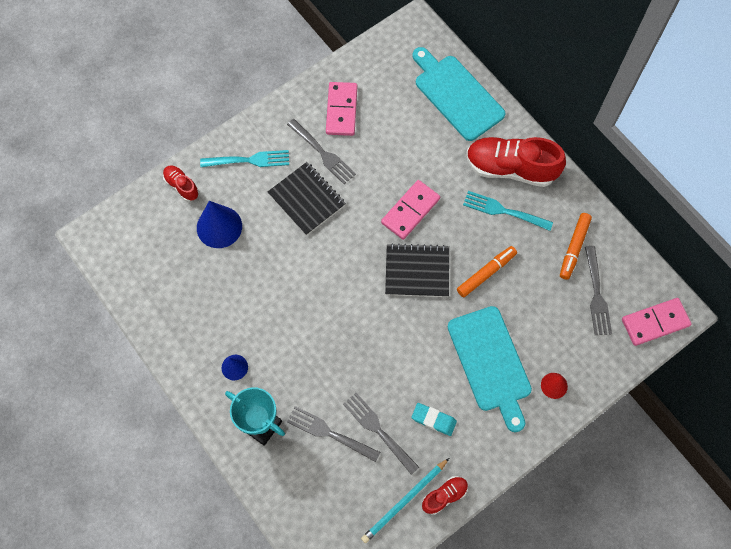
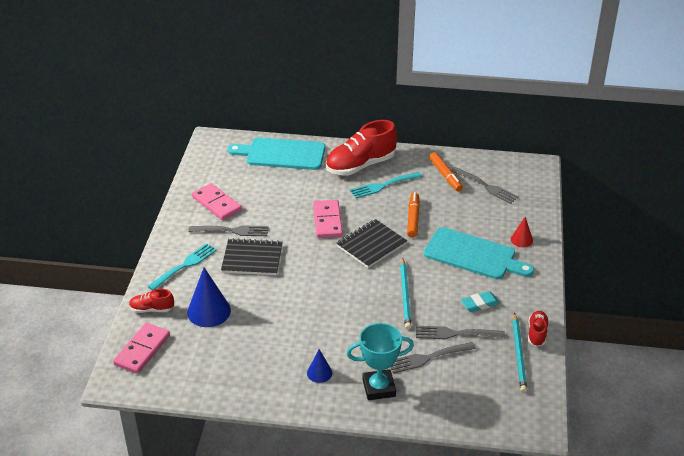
camera: 45 degrees left, 30 degrees down
(383, 352) = (405, 295): none -> turquoise pencil
(655, 322) = (532, 177): pink domino -> pink domino (142, 350)

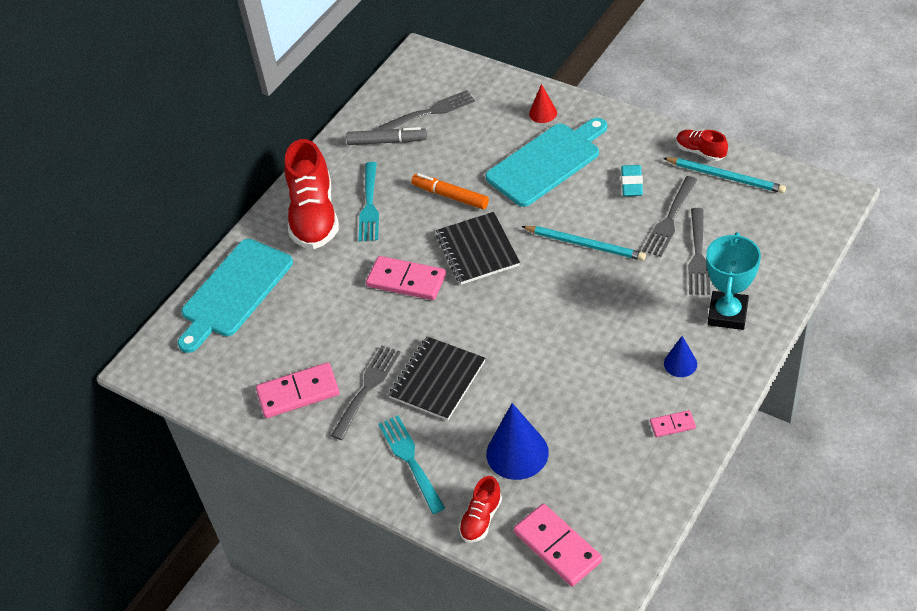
camera: 60 degrees left, 10 degrees up
(262, 382) = (672, 425): none -> pink domino
(445, 175) = (387, 141): orange marker -> grey marker

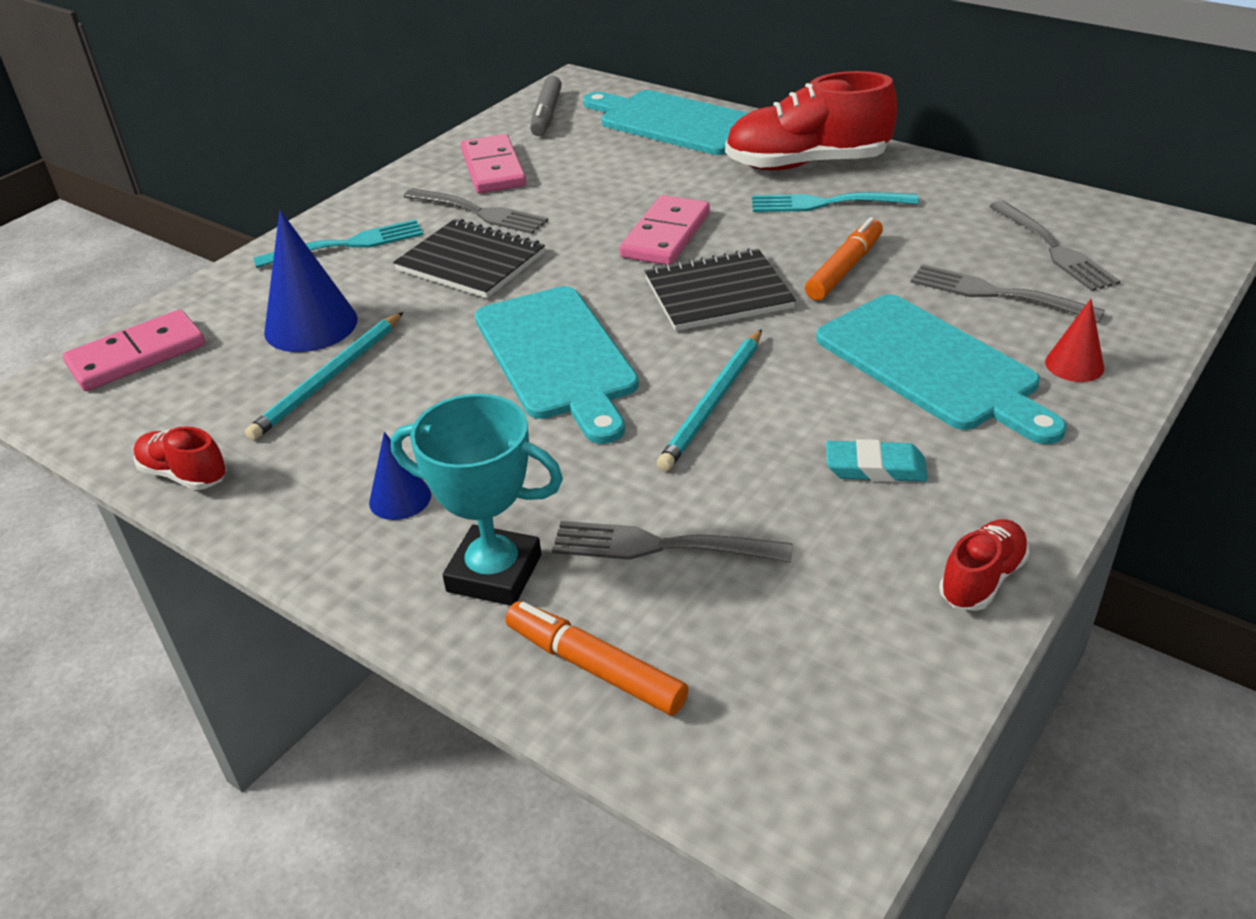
camera: 90 degrees right, 10 degrees down
(387, 141) = (972, 213): grey marker -> grey marker (547, 114)
(481, 519) = (224, 296): red shoe -> red shoe (184, 475)
(547, 316) = (558, 357): none -> turquoise cutting board
(669, 219) = (768, 513): grey fork -> grey fork (996, 293)
(672, 425) = (276, 479): pink domino -> none
(726, 177) = (897, 614): turquoise pencil -> turquoise pencil (329, 379)
(777, 269) = (595, 668): none -> orange marker

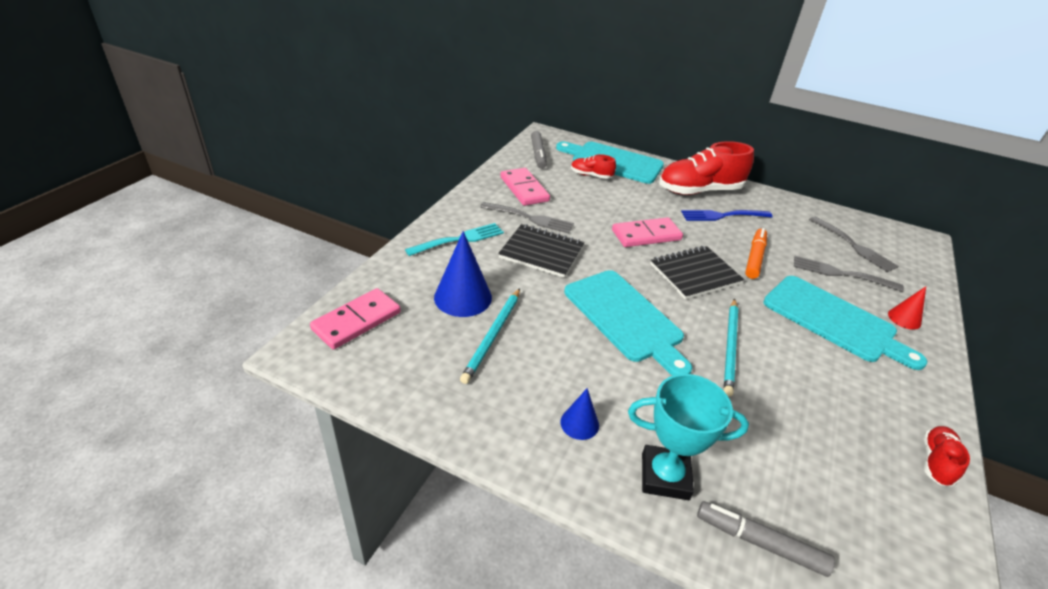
camera: 15 degrees left, 0 degrees up
(184, 475) = (430, 412): red shoe -> red shoe (591, 175)
(595, 668) = (760, 543): orange marker -> grey marker
(660, 546) = (752, 449): grey fork -> none
(666, 235) = (646, 235): pink domino -> pink domino turned 60 degrees clockwise
(826, 203) = (722, 215): turquoise fork -> blue fork
(875, 468) = (840, 389): turquoise eraser -> none

